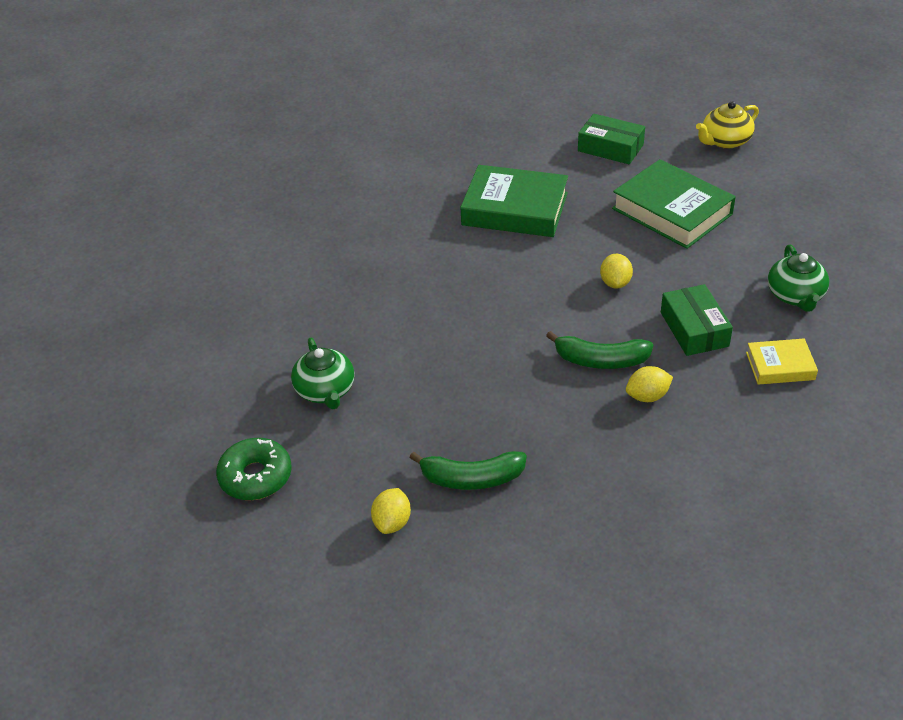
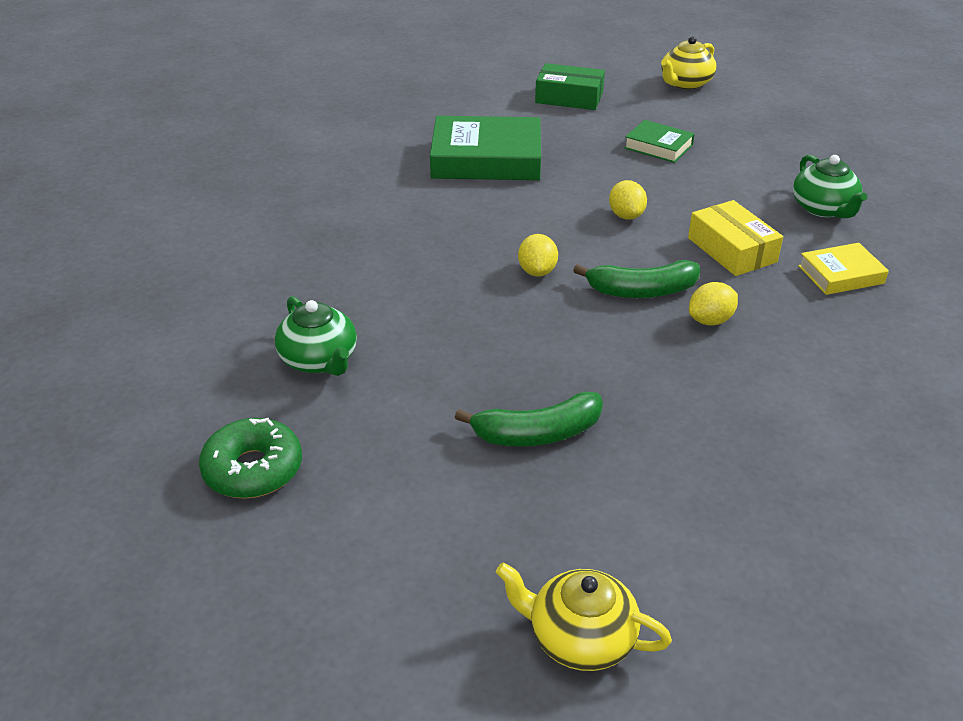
camera: 15 degrees left, 5 degrees down
(392, 522) = (453, 498): yellow lemon -> yellow lemon (537, 271)
(448, 644) = (580, 638): none -> yellow teapot
(672, 211) = (658, 146): green book -> green book, size x0.53
(694, 329) = (731, 250): green box -> yellow box

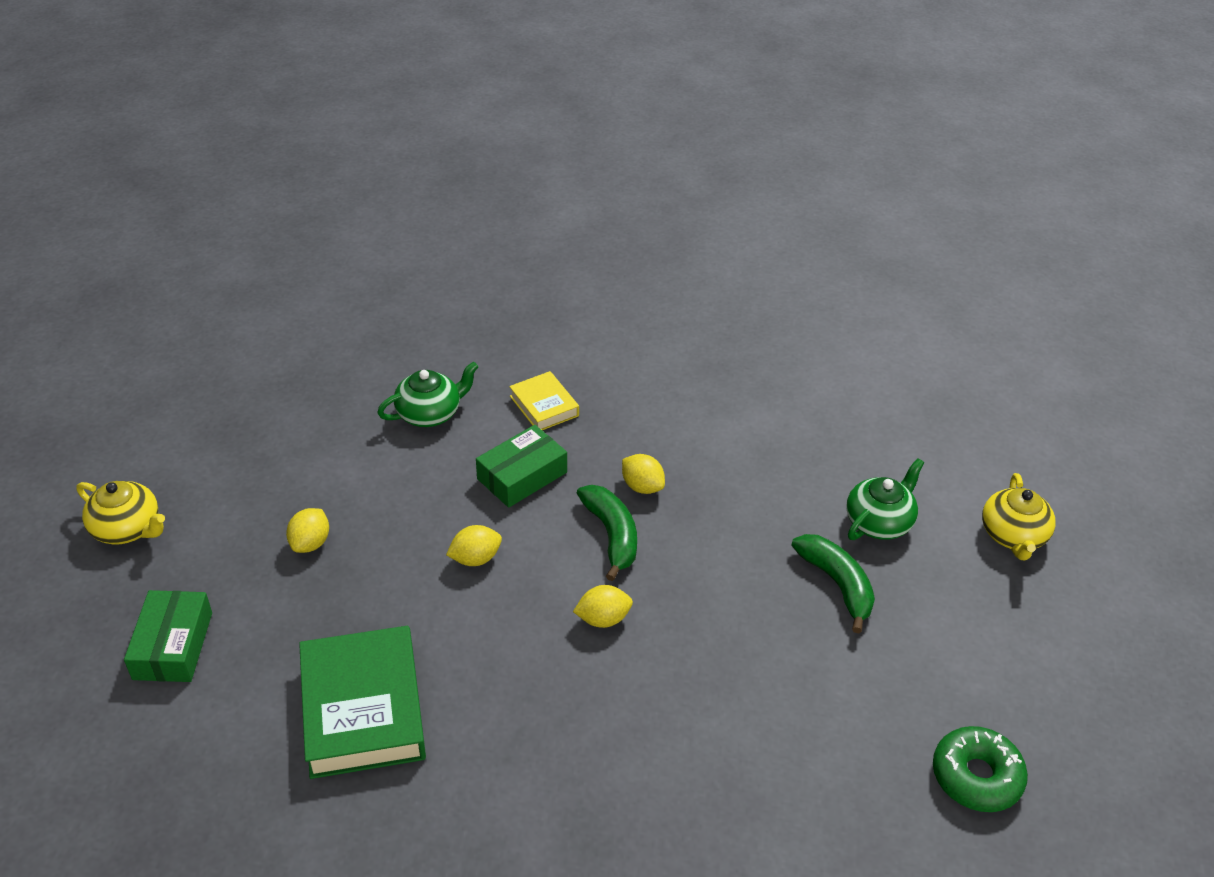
camera: 105 degrees left, 5 degrees up
(319, 360) = (814, 772): green teapot -> green teapot (879, 522)
(658, 146) = (310, 543): green book -> yellow lemon
(731, 250) = (522, 476): yellow box -> green box

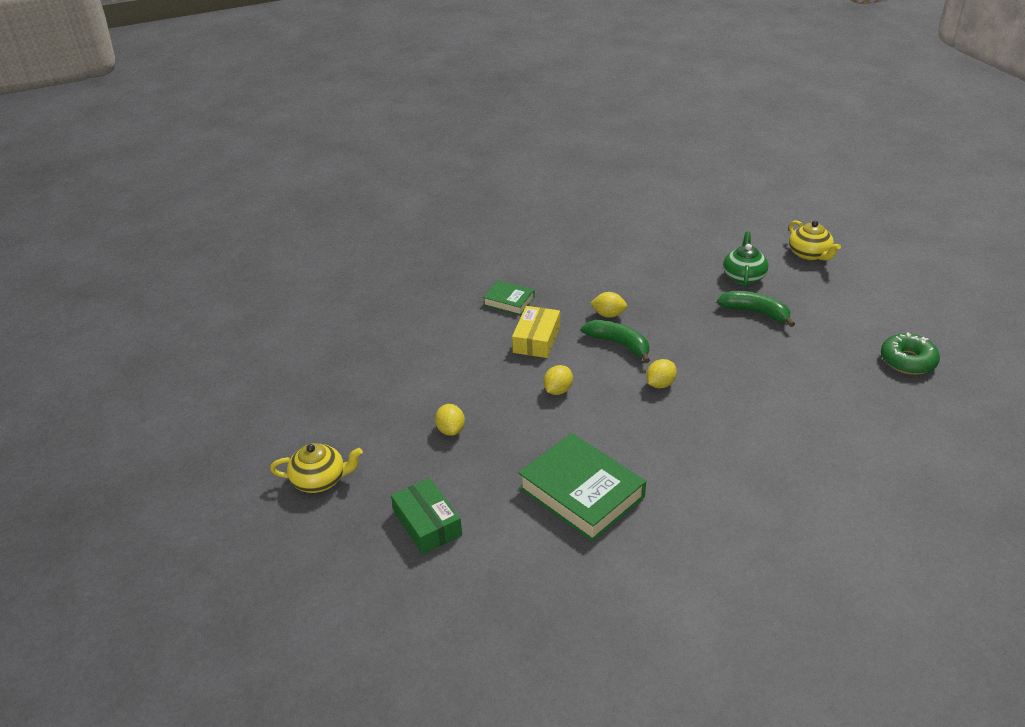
camera: 30 degrees left, 5 degrees down
(430, 413) = (445, 333): green teapot -> none
(522, 476) = (536, 339): green box -> yellow box
(544, 406) = (509, 301): yellow book -> green book

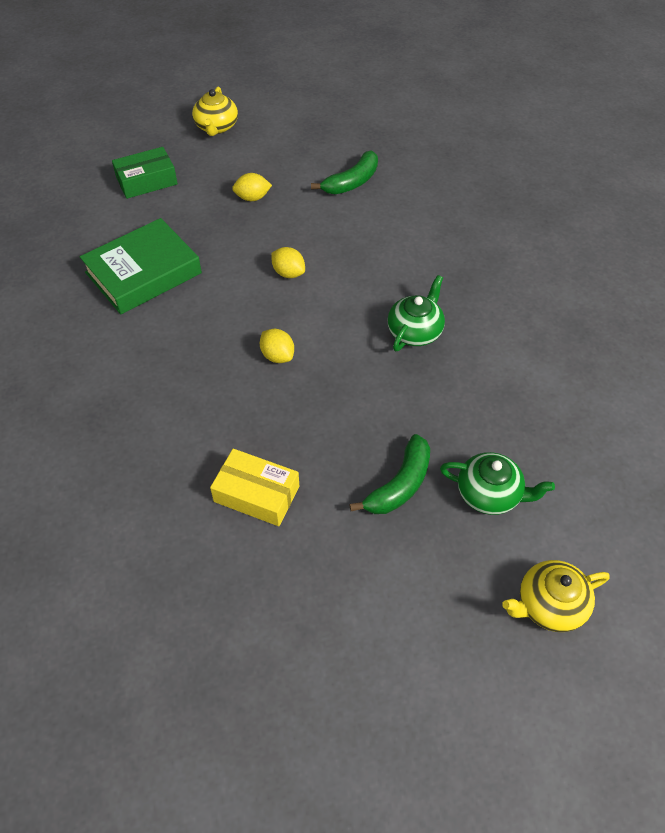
camera: 95 degrees right, 15 degrees up
(509, 301) = (452, 250): green book -> none
(536, 339) = (377, 266): yellow box -> yellow box (256, 494)
(608, 315) = (415, 331): yellow lemon -> green teapot
(619, 344) = (356, 332): green banana -> green banana (352, 182)
(907, 361) = (258, 642): green donut -> none

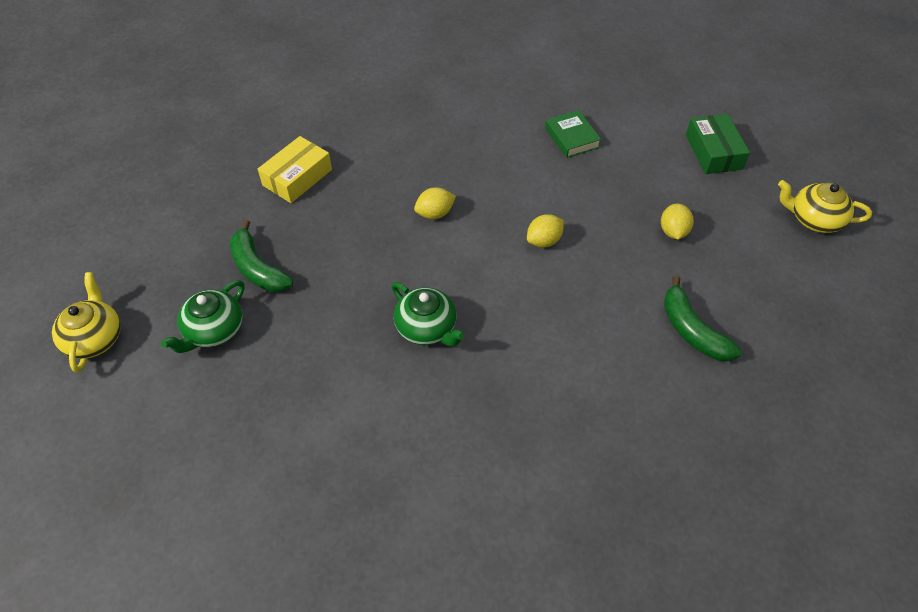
camera: 105 degrees right, 0 degrees up
(143, 273) = (572, 137): green book -> green book, size x0.53

